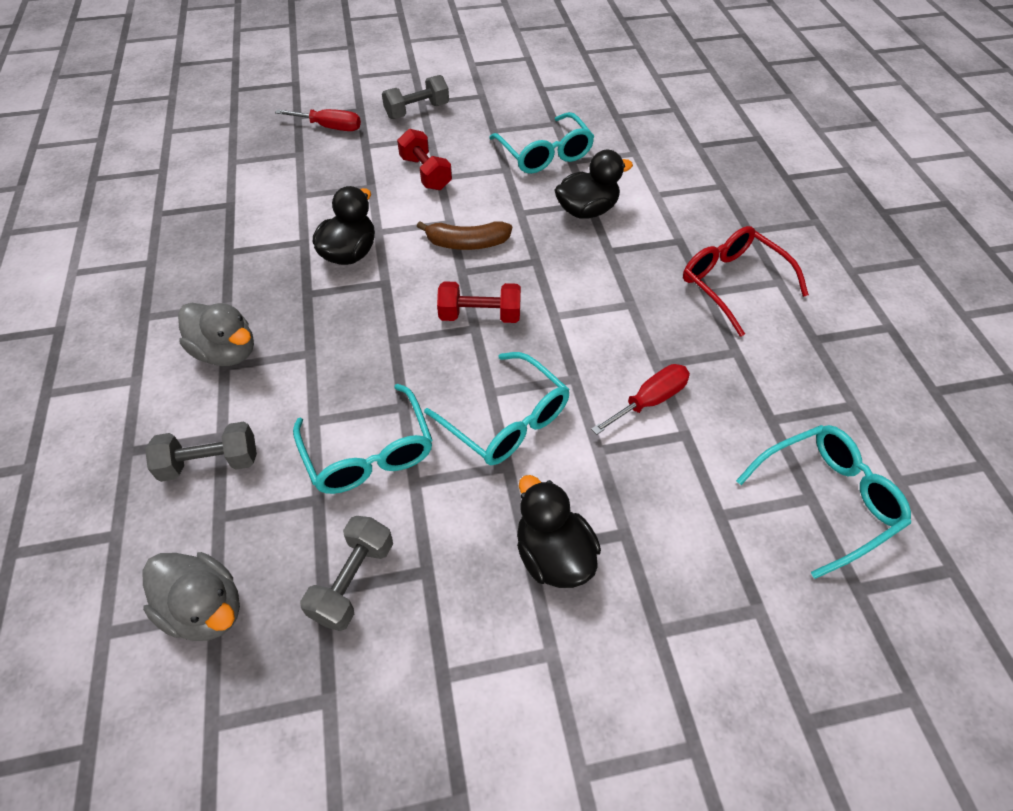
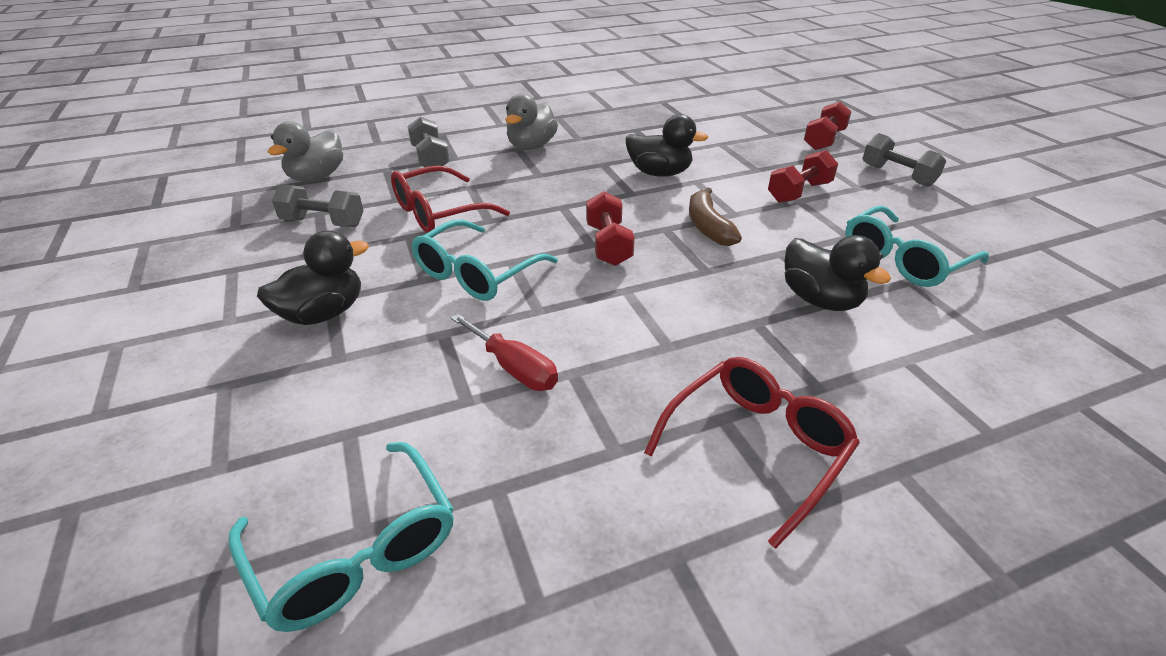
camera: 80 degrees right, 15 degrees down
(330, 127) = (824, 140): red screwdriver -> red dumbbell
(368, 453) = (439, 212): turquoise glasses -> red glasses

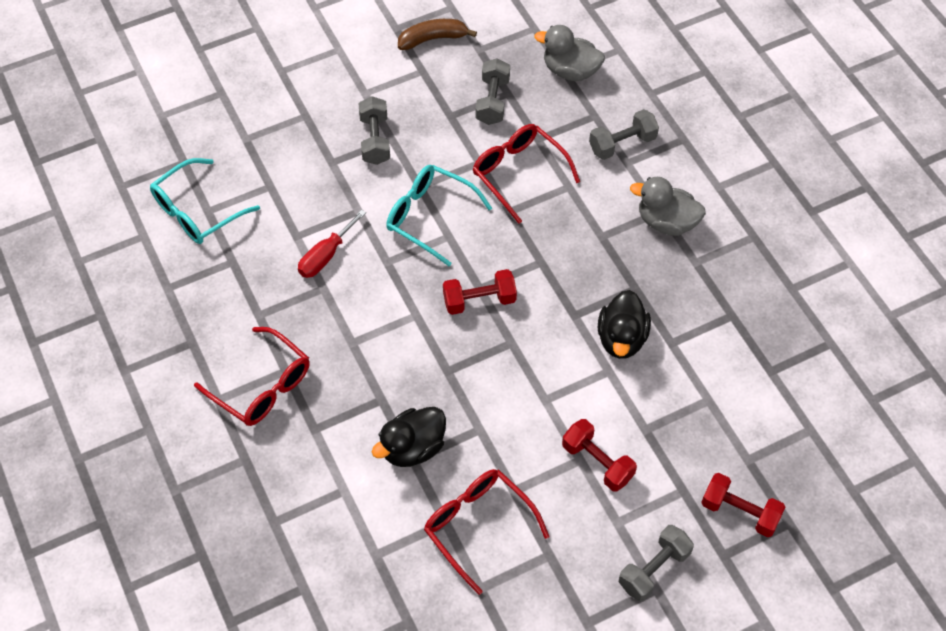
camera: 85 degrees right, 20 degrees up
(323, 313) = (375, 140): black duck -> grey dumbbell
(707, 226) = (518, 376): brown banana -> brown banana (433, 39)
(903, 260) = (478, 526): turquoise glasses -> red glasses

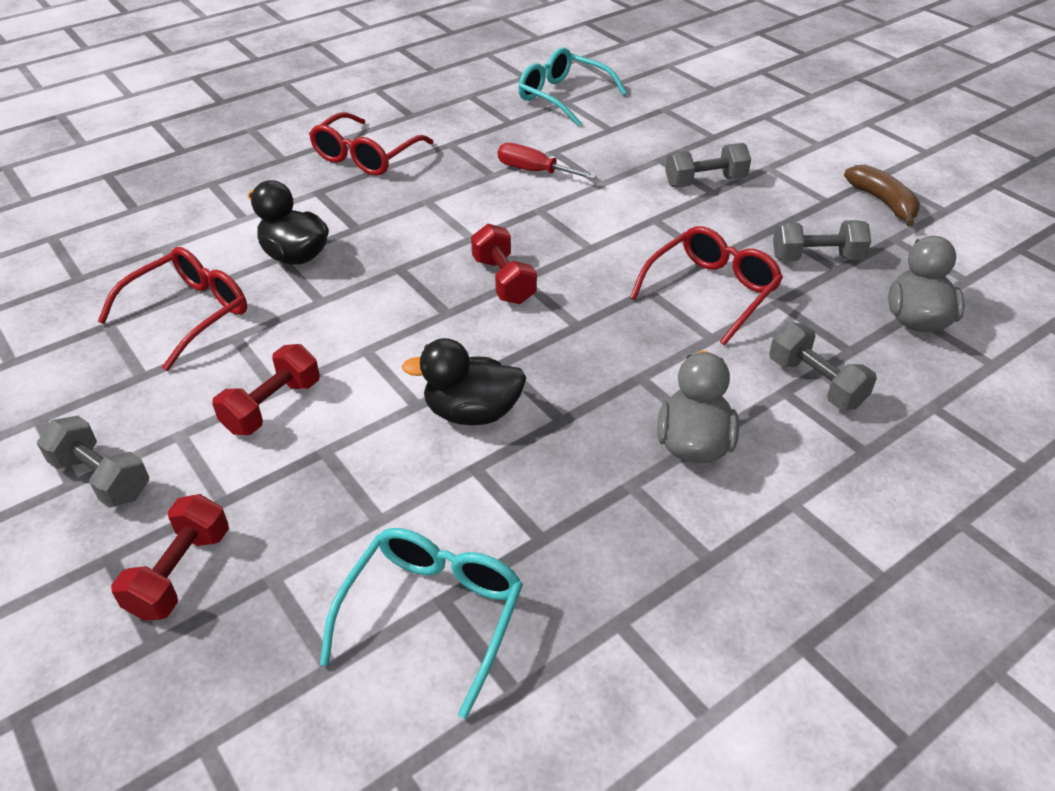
camera: 80 degrees right, 15 degrees down
(430, 217) = (613, 231): turquoise glasses -> turquoise glasses (432, 615)

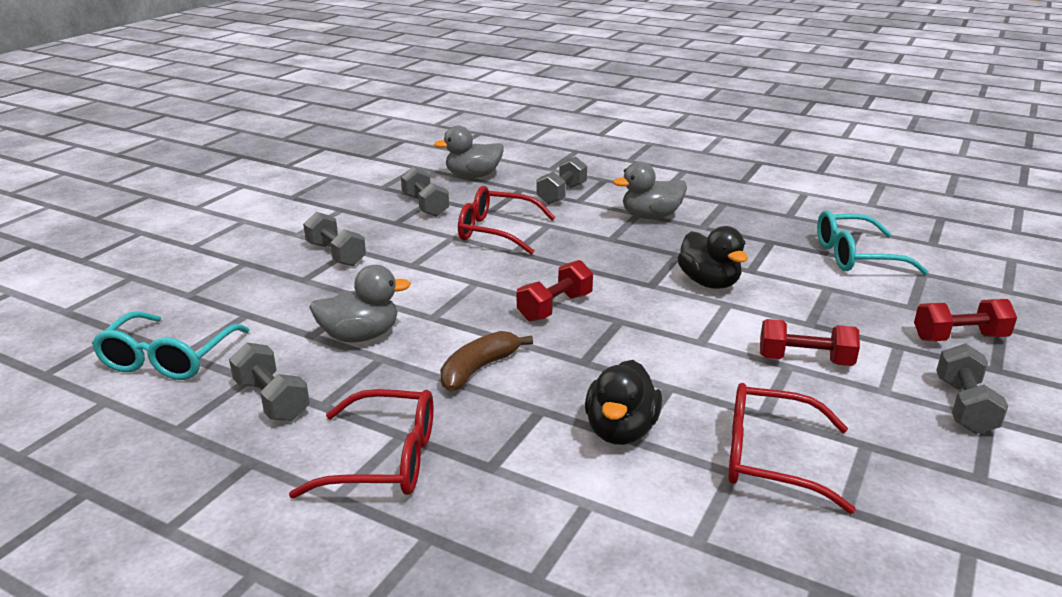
camera: 115 degrees left, 15 degrees down
(474, 127) = (272, 400): none -> grey dumbbell
(534, 171) = (360, 336): red screwdriver -> grey duck
(883, 202) = (333, 193): brown banana -> brown banana (478, 369)

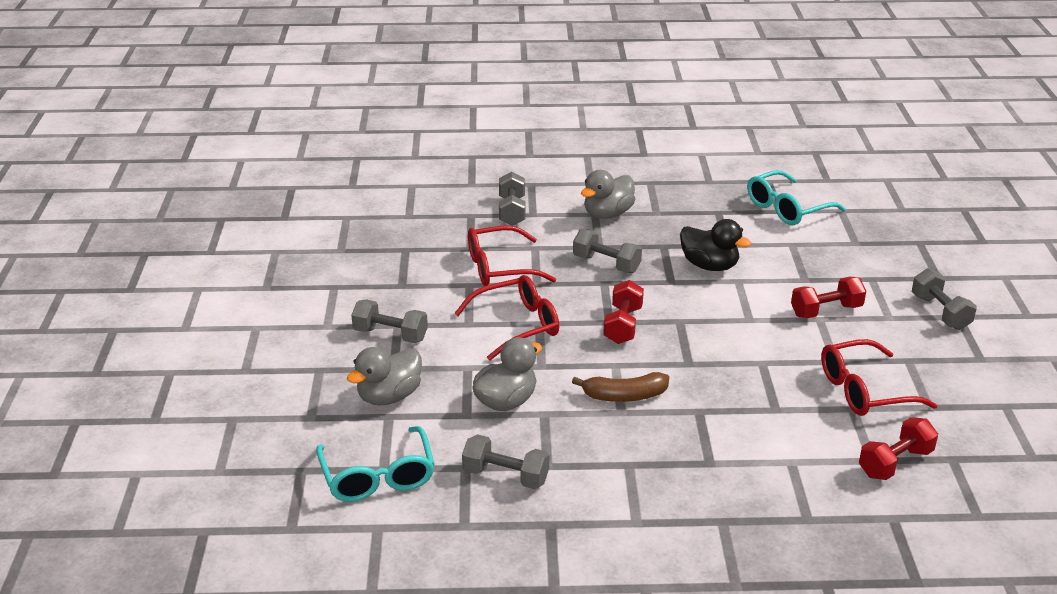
camera: 30 degrees left, 5 degrees up
(385, 460) = (638, 486): red glasses -> red glasses (517, 325)
(425, 206) = (407, 259): grey dumbbell -> grey dumbbell (606, 264)
(473, 176) = (411, 213): grey duck -> grey duck (389, 396)
(478, 369) = (624, 396): brown banana -> brown banana turned 105 degrees counterclockwise
(621, 430) = (763, 406): black duck -> none
(959, 338) = (901, 259): red dumbbell -> red dumbbell (895, 463)

